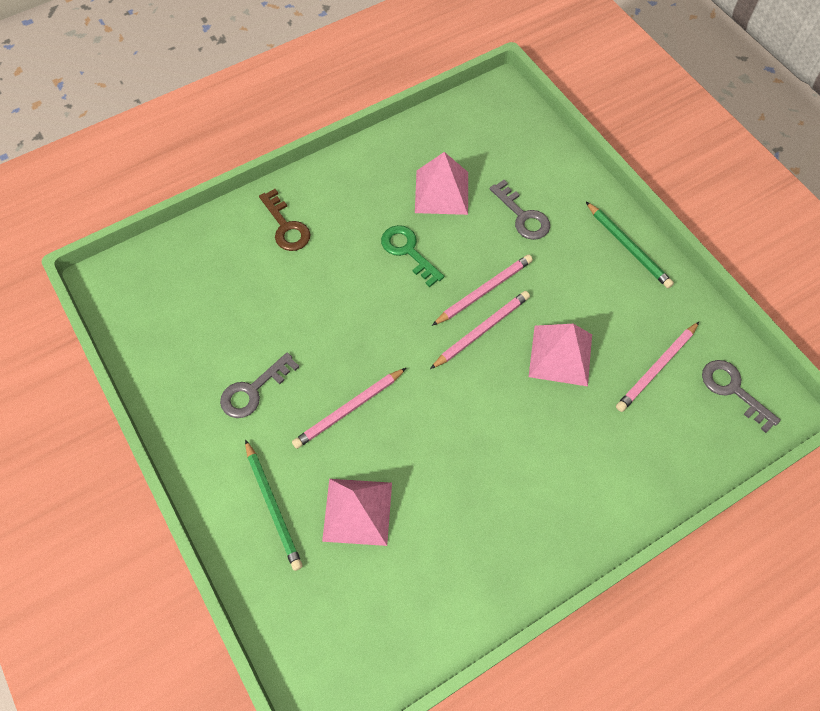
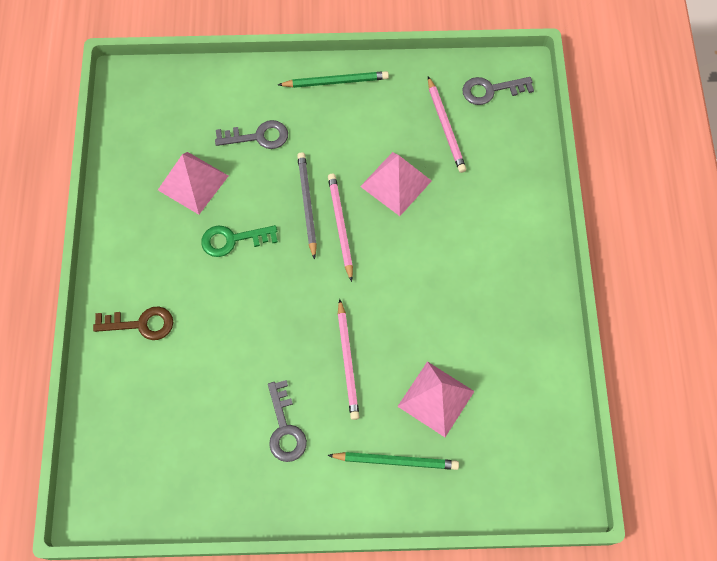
camera: 60 degrees left, 5 degrees up
(484, 291) = (307, 204): pink pencil -> grey pencil

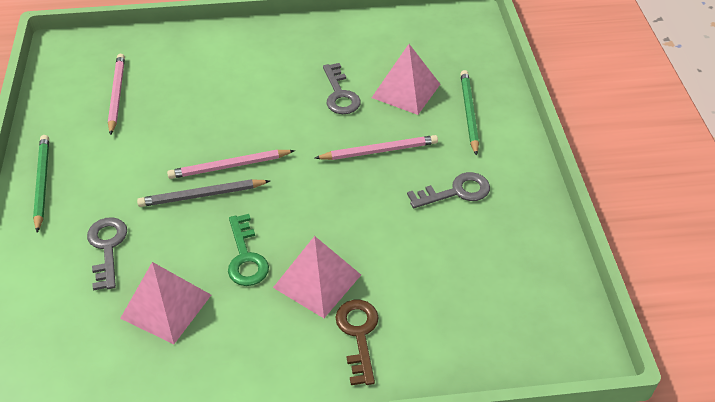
camera: 95 degrees left, 20 degrees down
(395, 183) = (181, 127): pink pyramid -> pink pyramid (317, 281)
(445, 126) = (117, 95): pink pencil -> pink pencil turned 75 degrees counterclockwise
(491, 90) = (79, 65): grey key -> grey key (340, 94)

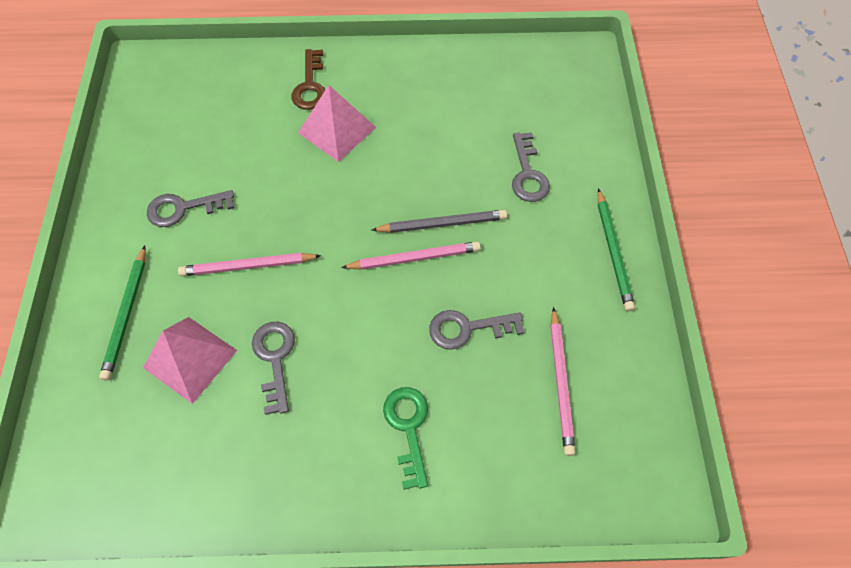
camera: 175 degrees left, 15 degrees up
(166, 306) = (467, 118): pink pyramid -> none
(186, 121) = (467, 328): none -> grey key
(246, 257) = (398, 155): green key -> green key (408, 428)

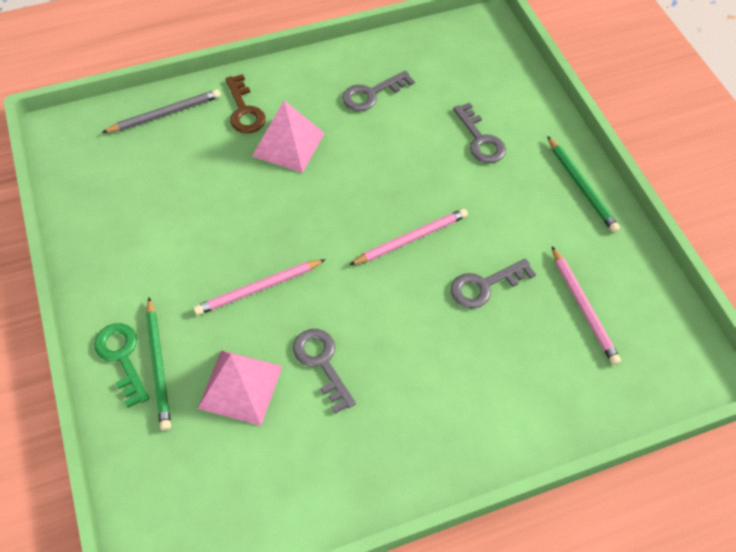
camera: 20 degrees left, 5 degrees down
(183, 208) = (170, 254): grey key -> grey key (371, 94)
(408, 428) = (469, 385): green key -> green key (122, 357)
(442, 224) = (423, 202): grey pencil -> grey pencil (165, 114)

